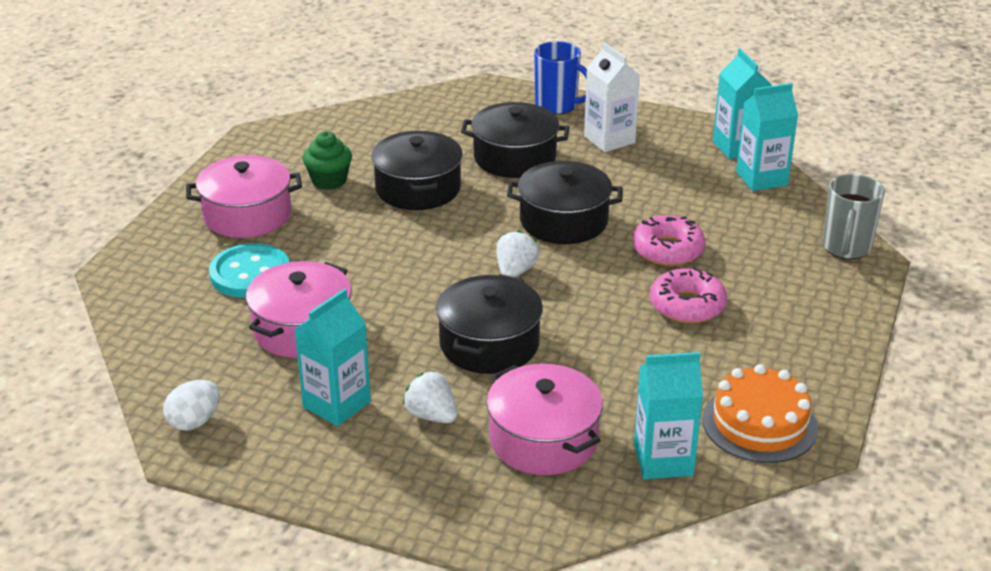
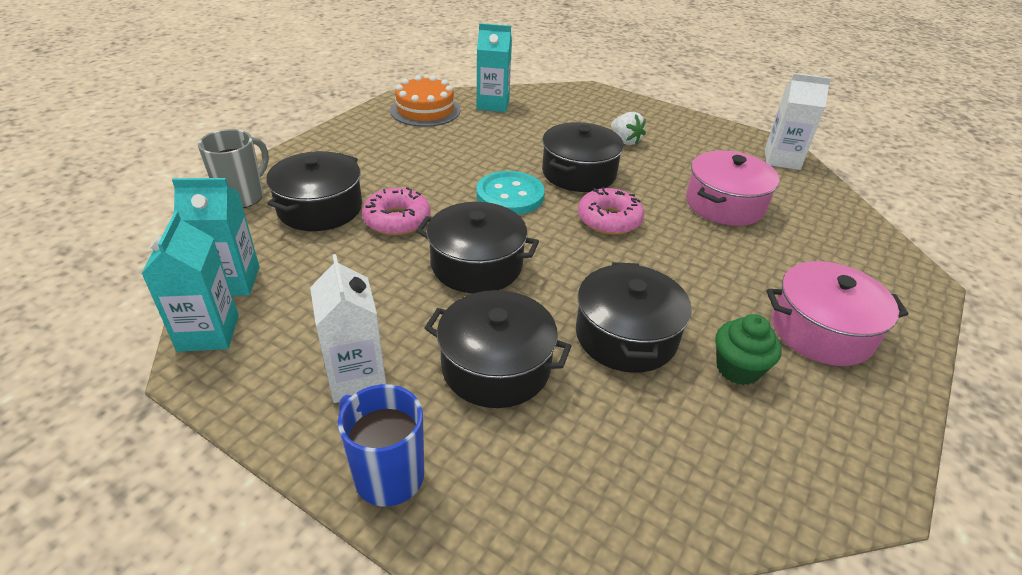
camera: 170 degrees left, 5 degrees up
(194, 421) = (782, 159): white egg -> white carton
(250, 274) = (788, 258): turquoise button -> turquoise button (510, 195)
(336, 404) = (688, 155): turquoise carton -> none
(515, 271) = (542, 222): white strawberry -> none
(543, 439) = (558, 121): pink pot -> none
(687, 305) = (416, 175): pink donut -> pink donut (609, 219)
(755, 249) = (320, 208): none -> black pot

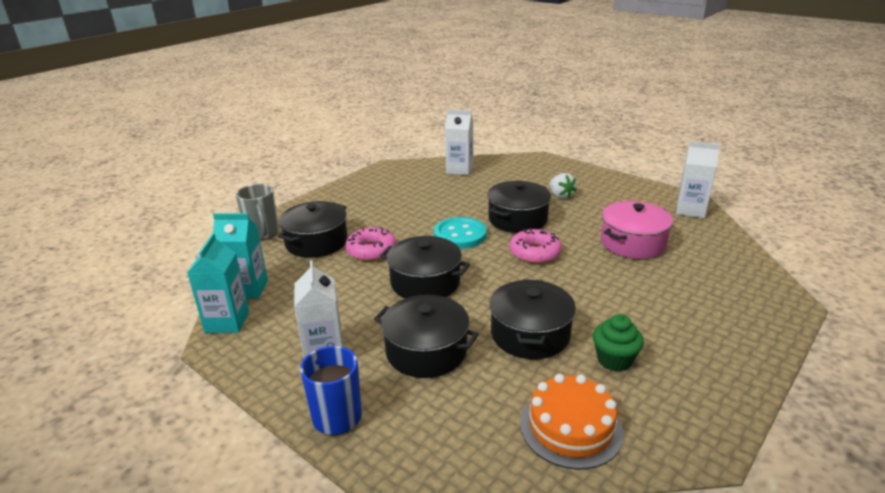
camera: 10 degrees right, 10 degrees down
(242, 196) = (263, 234): grey mug -> grey mug turned 120 degrees clockwise
(425, 110) = (406, 174): orange cake -> orange cake (571, 427)
(493, 104) = (459, 169): turquoise carton -> white carton
(821, 330) = (691, 336): pink pot -> none

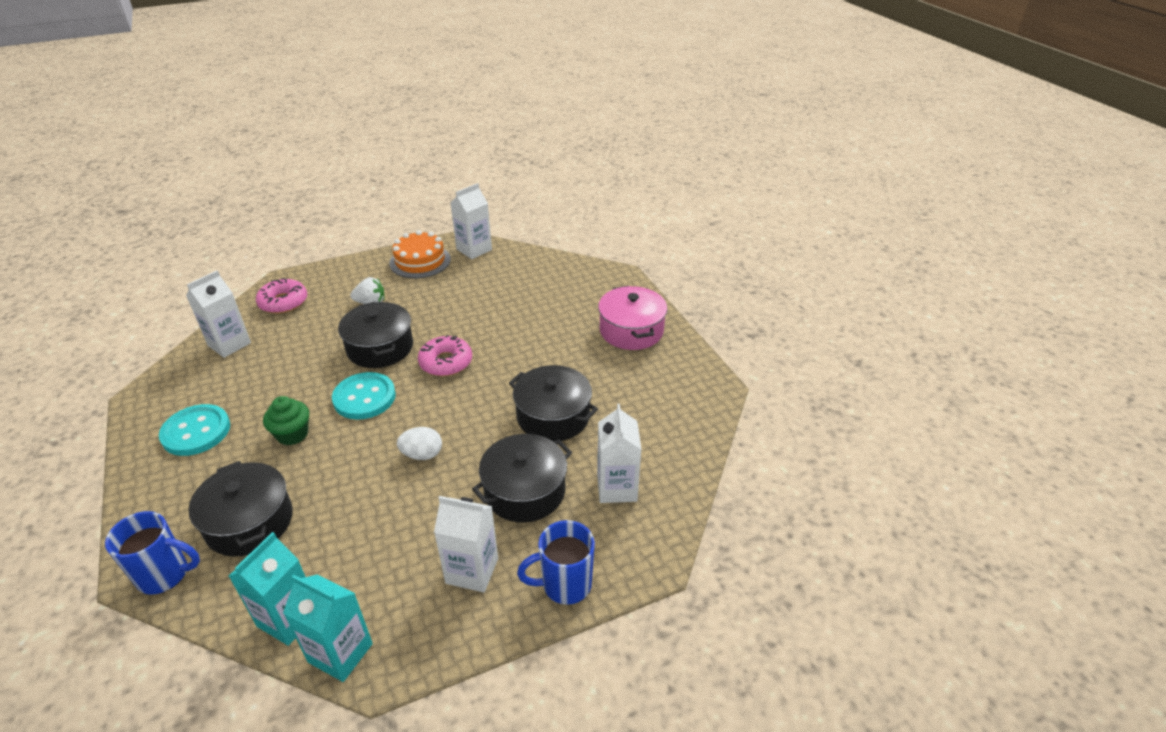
camera: 65 degrees left, 10 degrees up
(263, 234) = (165, 575): grey mug -> blue mug
(371, 251) = (321, 477): pink donut -> pink donut (283, 302)
(376, 193) = (196, 432): none -> turquoise button
(425, 282) = (422, 454): black pot -> white egg
(474, 411) = (617, 488): none -> white carton
(571, 427) = (664, 441): orange cake -> orange cake (420, 261)
(614, 360) = (615, 385): green cupcake -> green cupcake (292, 434)
(633, 243) = (487, 302): pink pot -> pink pot (631, 330)

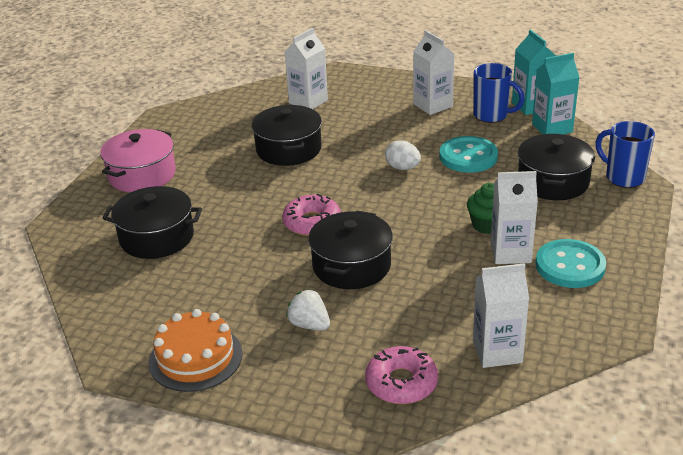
camera: 135 degrees left, 5 degrees down
(364, 398) = (407, 226): turquoise button -> turquoise button (468, 157)
(474, 249) = (121, 339): white carton -> white carton (510, 252)
(525, 491) = (361, 122): black pot -> black pot (157, 237)
(564, 585) = (391, 82): blue mug -> blue mug (492, 115)

